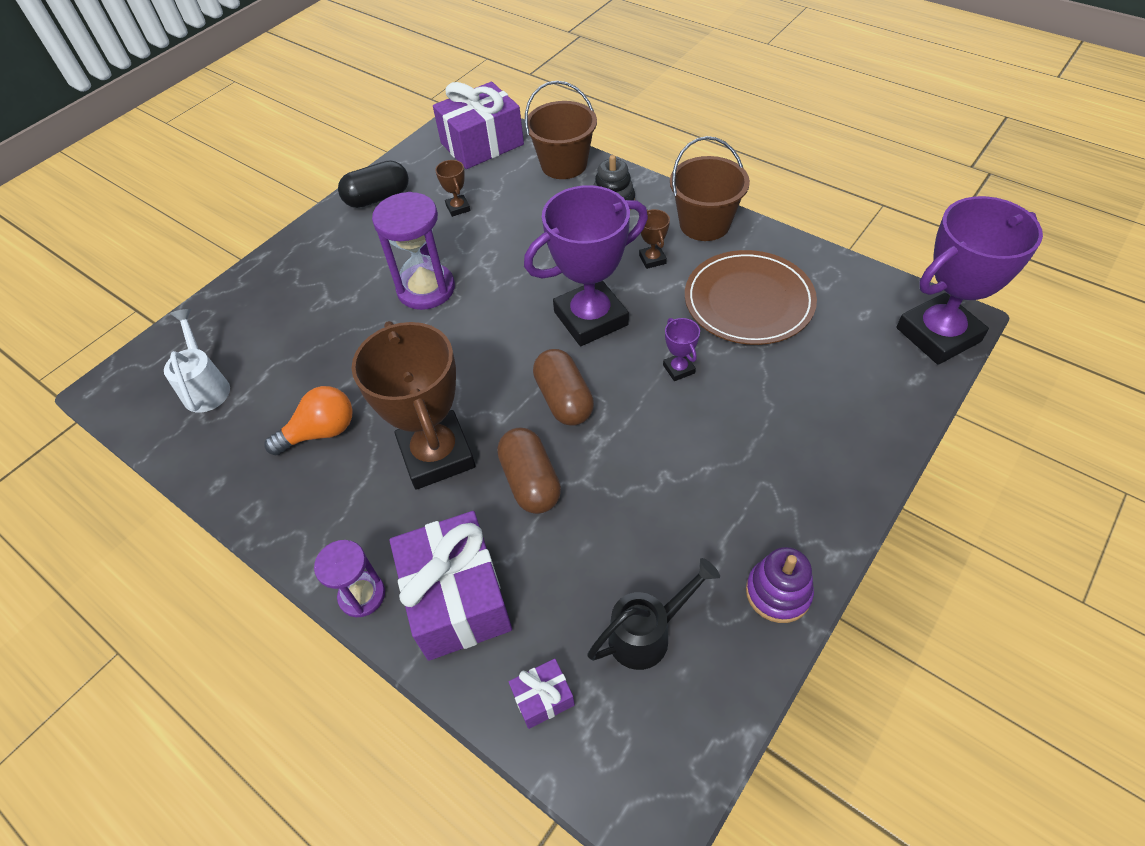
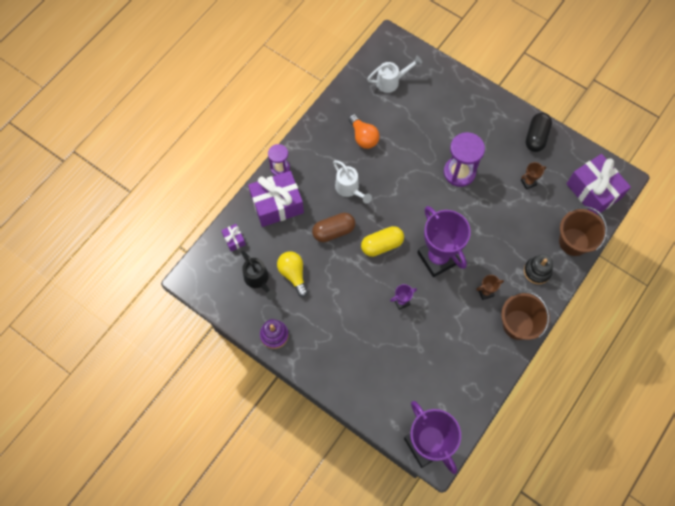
camera: 85 degrees right, 15 degrees up
(378, 198) = (536, 137): black capsule -> black capsule turned 45 degrees clockwise
(437, 455) = (349, 189): brown trophy -> white watering can
(564, 399) = (382, 245): brown capsule -> yellow capsule
(630, 557) = (293, 274): none -> yellow light bulb
(748, 301) = (452, 343): brown plate -> none

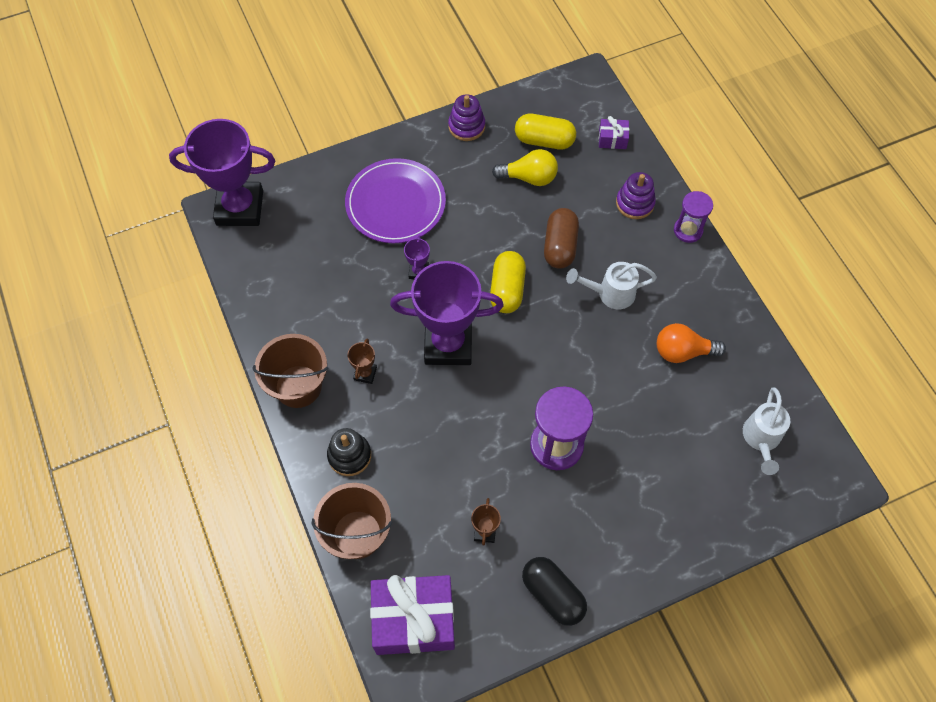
camera: 120 degrees right, 5 degrees down
(258, 280) = (544, 140): black watering can -> yellow capsule
(277, 204) = (635, 203): purple gift -> purple stacking toy
(361, 344) = (395, 203): none -> purple plate

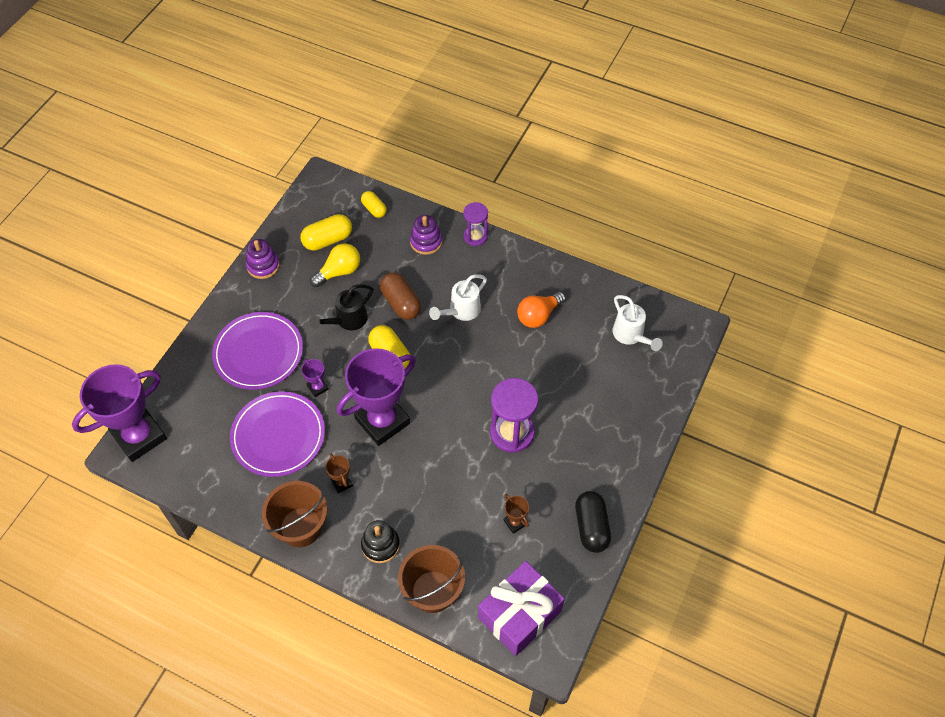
camera: 40 degrees left, 5 degrees down
(349, 290) = (278, 436): none -> purple plate
(497, 228) = (347, 321): none -> black watering can
(552, 594) = (591, 527): black capsule -> black capsule turned 75 degrees clockwise
(612, 139) = (374, 209): purple gift -> yellow capsule

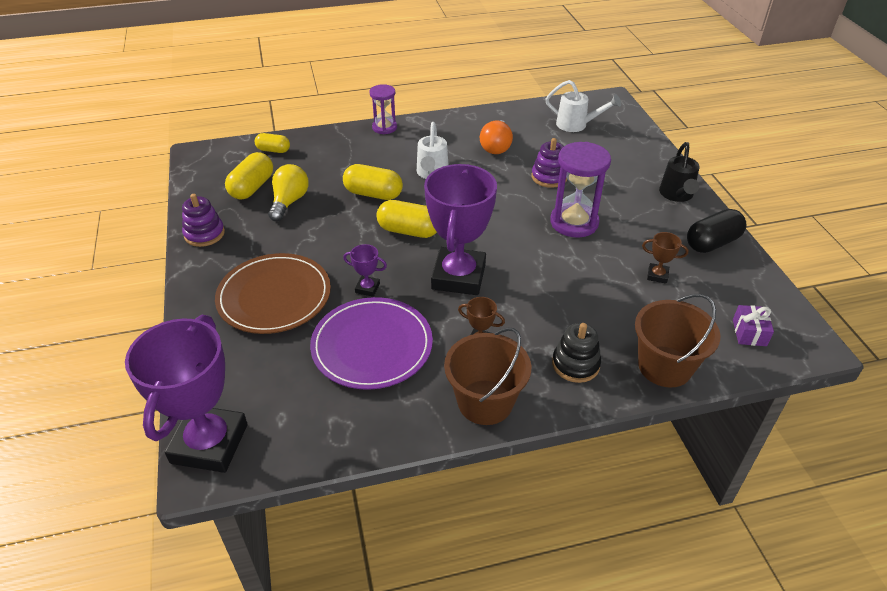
camera: 40 degrees left, 15 degrees down
(258, 353) = (274, 296): purple plate -> brown plate
(347, 321) = (338, 229): black watering can -> black watering can (677, 195)
(401, 303) = (373, 194): brown capsule -> yellow capsule
(426, 242) = (346, 148): purple stacking toy -> purple stacking toy (549, 177)
(519, 614) = (749, 333): purple gift -> purple gift, size x0.45
(591, 527) = (712, 243): black capsule -> black capsule turned 75 degrees counterclockwise

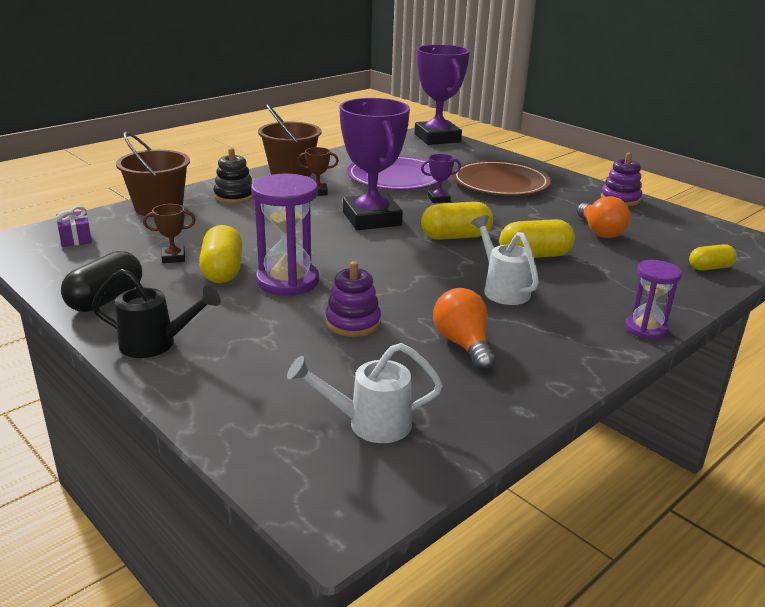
camera: 150 degrees right, 15 degrees down
(252, 187) = (655, 233): yellow capsule -> yellow capsule (222, 271)
(289, 202) = (600, 232): yellow light bulb -> orange light bulb
(677, 195) = (156, 344): black watering can -> black watering can turned 120 degrees clockwise

